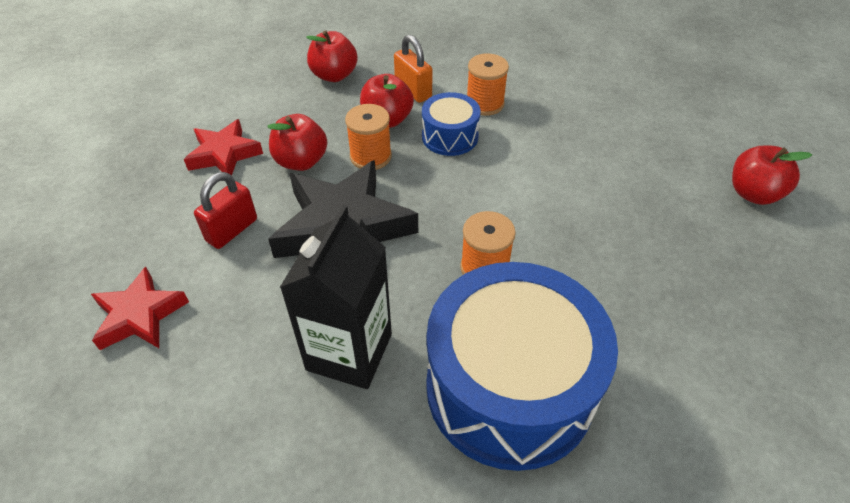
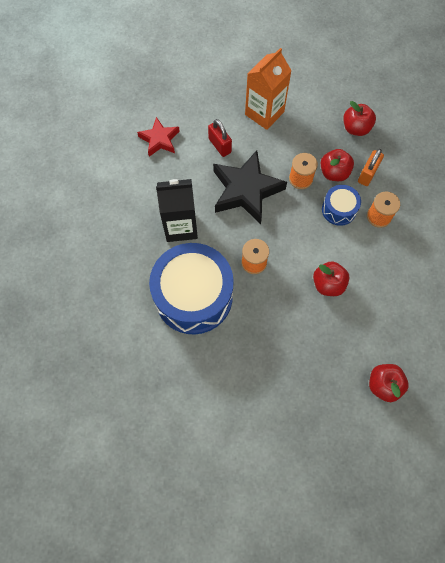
camera: 65 degrees right, 20 degrees up
(224, 154) = (264, 113): red star -> orange carton
(232, 230) = (220, 145): red padlock -> red padlock turned 45 degrees clockwise
(301, 161) = (279, 149): red apple -> red apple (328, 284)

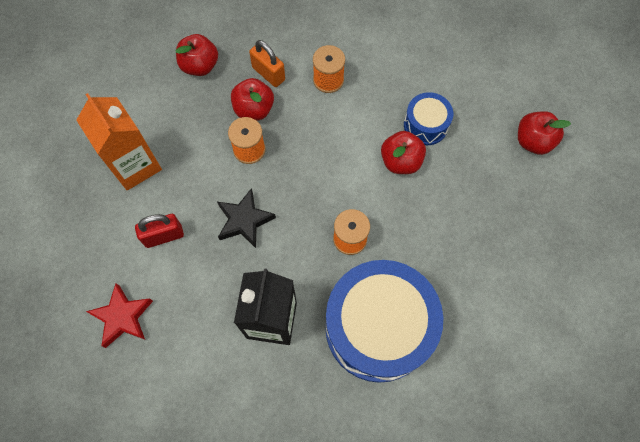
camera: 75 degrees left, 0 degrees up
(246, 190) = (244, 220): black star -> black star, size x0.57
(339, 210) = (306, 119): blue drum -> blue drum (425, 125)

